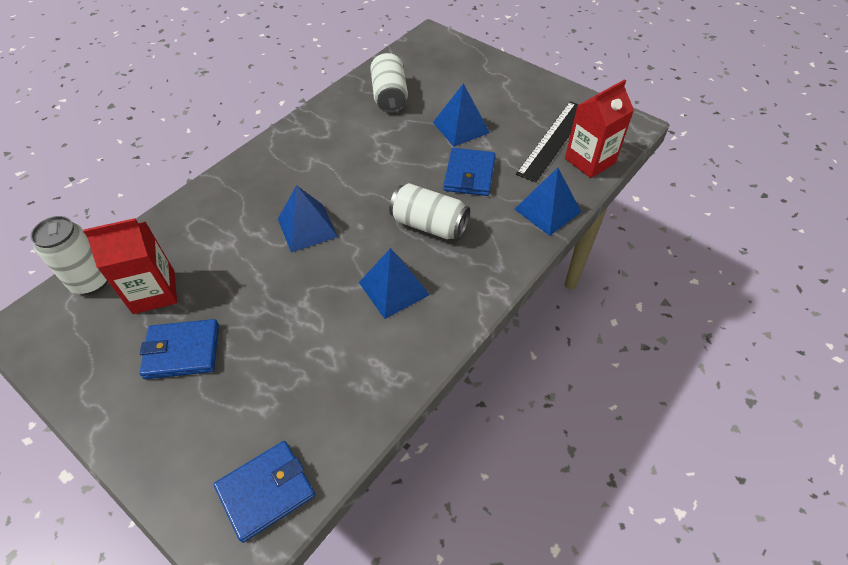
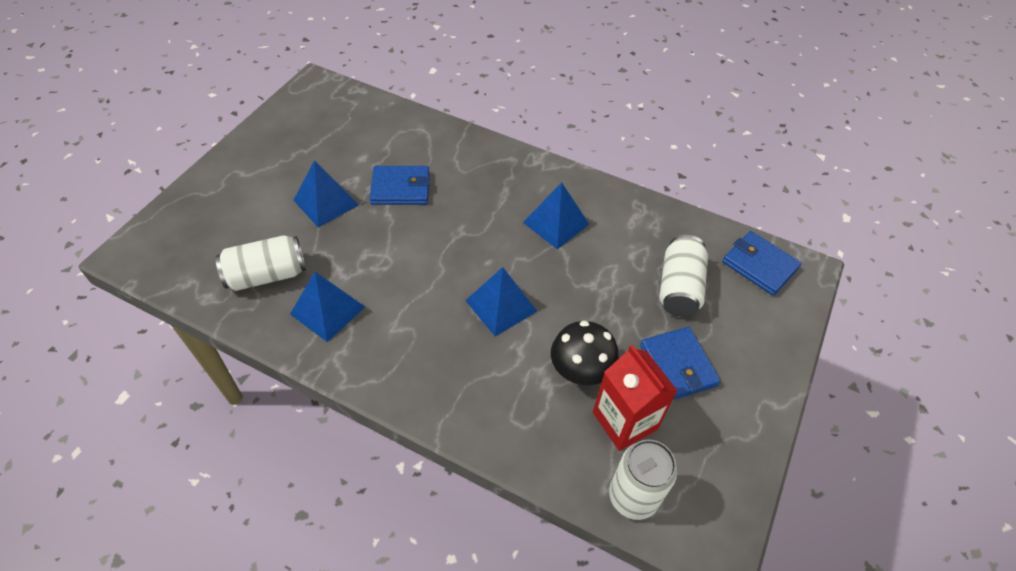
camera: 105 degrees left, 0 degrees up
(215, 271) = (580, 372): none -> black mushroom
(429, 225) = (475, 209): white can -> white can (679, 288)
(547, 210) = (439, 133): blue pyramid -> blue pyramid (327, 310)
(553, 140) = (342, 132): black ruler -> none
(590, 161) = (370, 109): red carton -> none

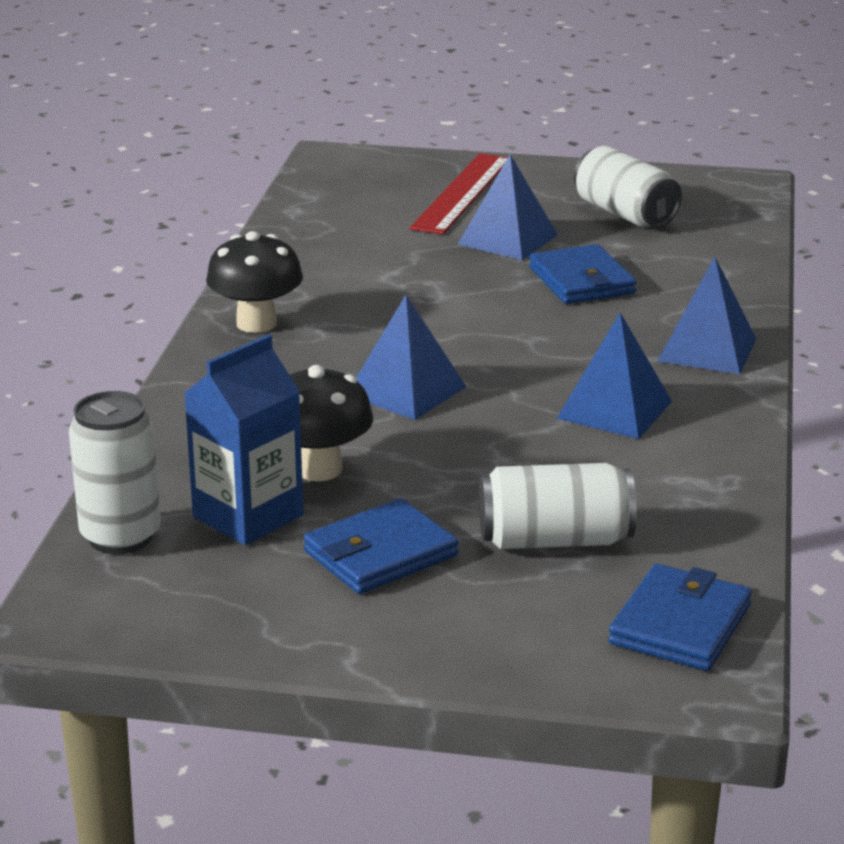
camera: 75 degrees right, 25 degrees down
(242, 203) = (462, 193): none -> red ruler
(267, 275) = (352, 233): white can -> white can (624, 214)
(327, 310) = (319, 278): blue pyramid -> blue pyramid (707, 349)
(377, 361) = (256, 323): none -> black mushroom
(624, 421) = (248, 516): red carton -> blue carton

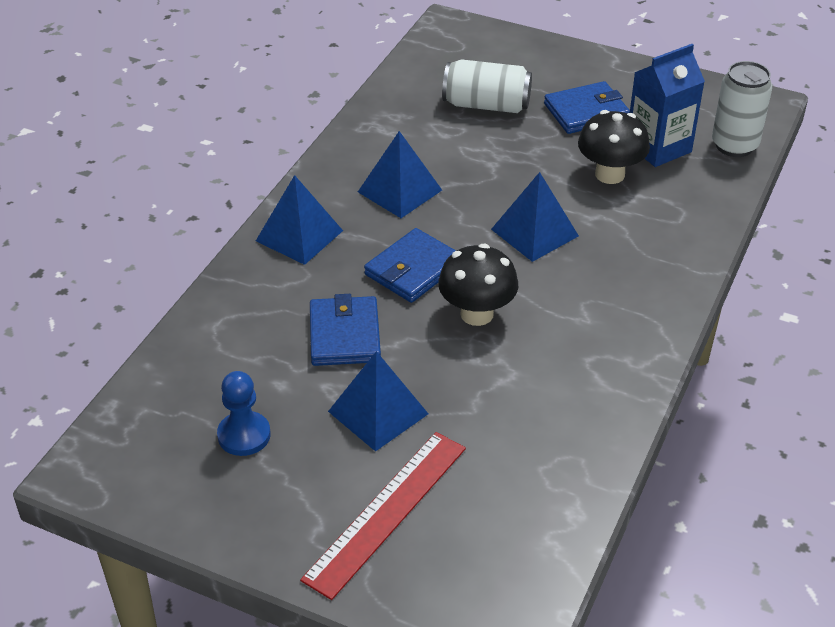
camera: 165 degrees left, 15 degrees up
(256, 323) = (634, 328): black mushroom -> black mushroom (477, 314)
(624, 214) = (244, 435): white can -> blue pawn
(680, 624) = (447, 52): blue wallet -> blue wallet (413, 269)

